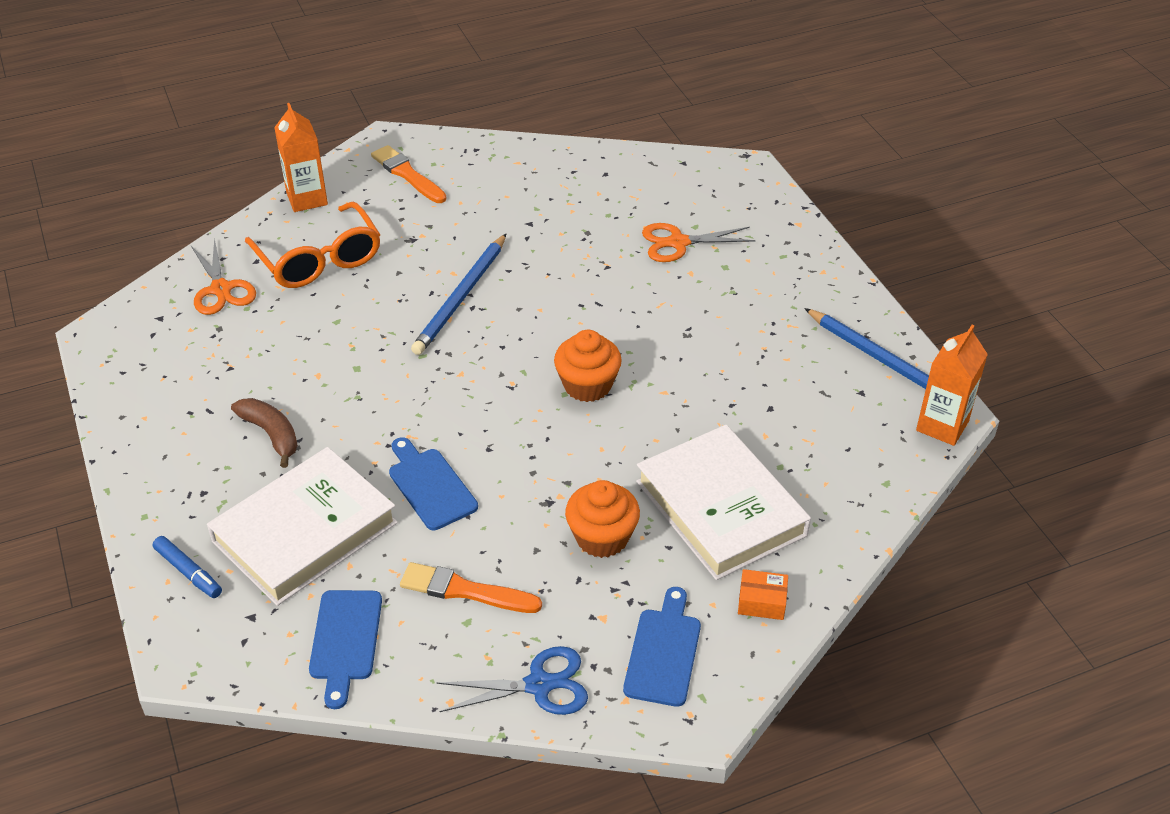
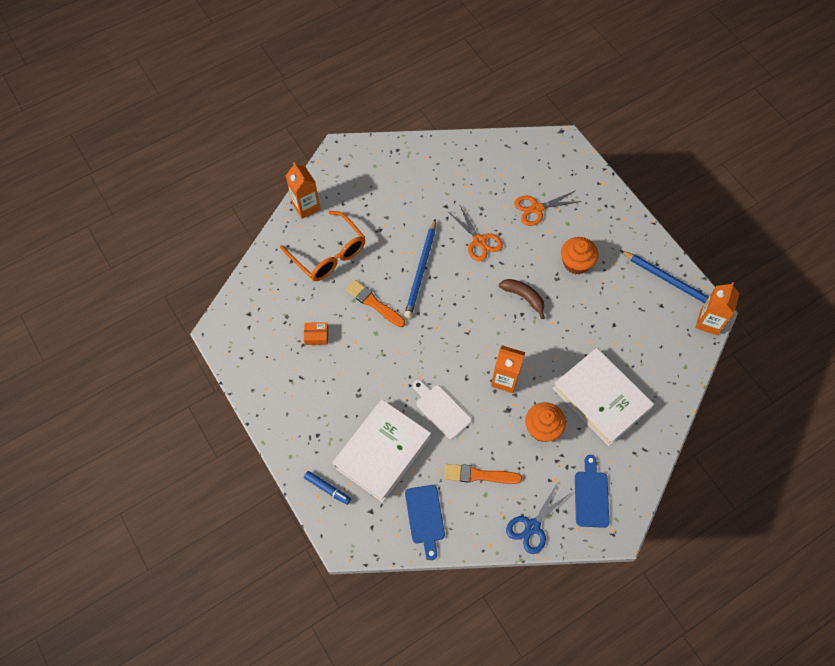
camera: 10 degrees left, 20 degrees up
(221, 289) = (278, 286): orange scissors -> orange scissors (479, 241)
(271, 434) = (342, 389): brown banana -> brown banana (523, 297)
(407, 174) = (361, 177): orange brush -> orange brush (374, 303)
(430, 486) = (441, 409): blue cutting board -> white cutting board
(539, 685) = (532, 527): blue scissors -> blue scissors turned 150 degrees clockwise
(556, 459) = (505, 379): none -> orange carton
(587, 385) = (510, 325): orange cupcake -> orange cupcake (576, 263)
(761, 602) = (635, 455): orange box -> orange box (316, 336)

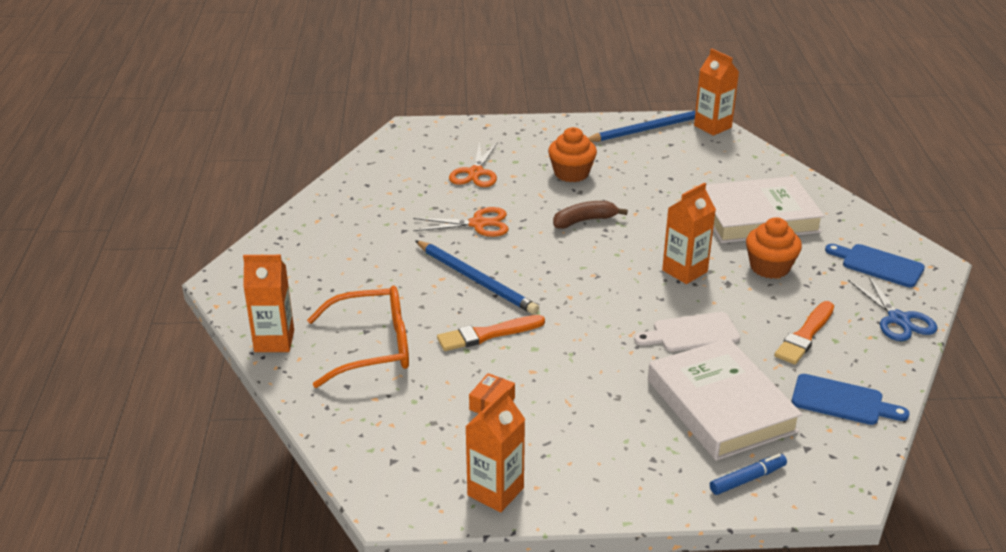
camera: 60 degrees left, 30 degrees down
(252, 371) = (495, 492): none -> orange carton

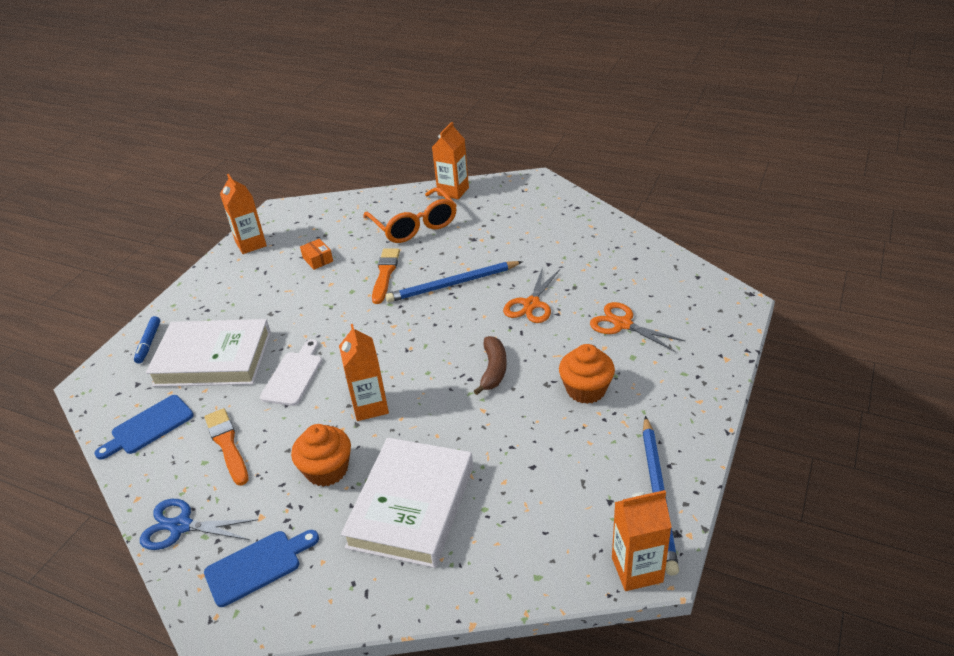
camera: 120 degrees right, 5 degrees up
(373, 347) = (414, 225): orange glasses -> orange glasses turned 45 degrees counterclockwise

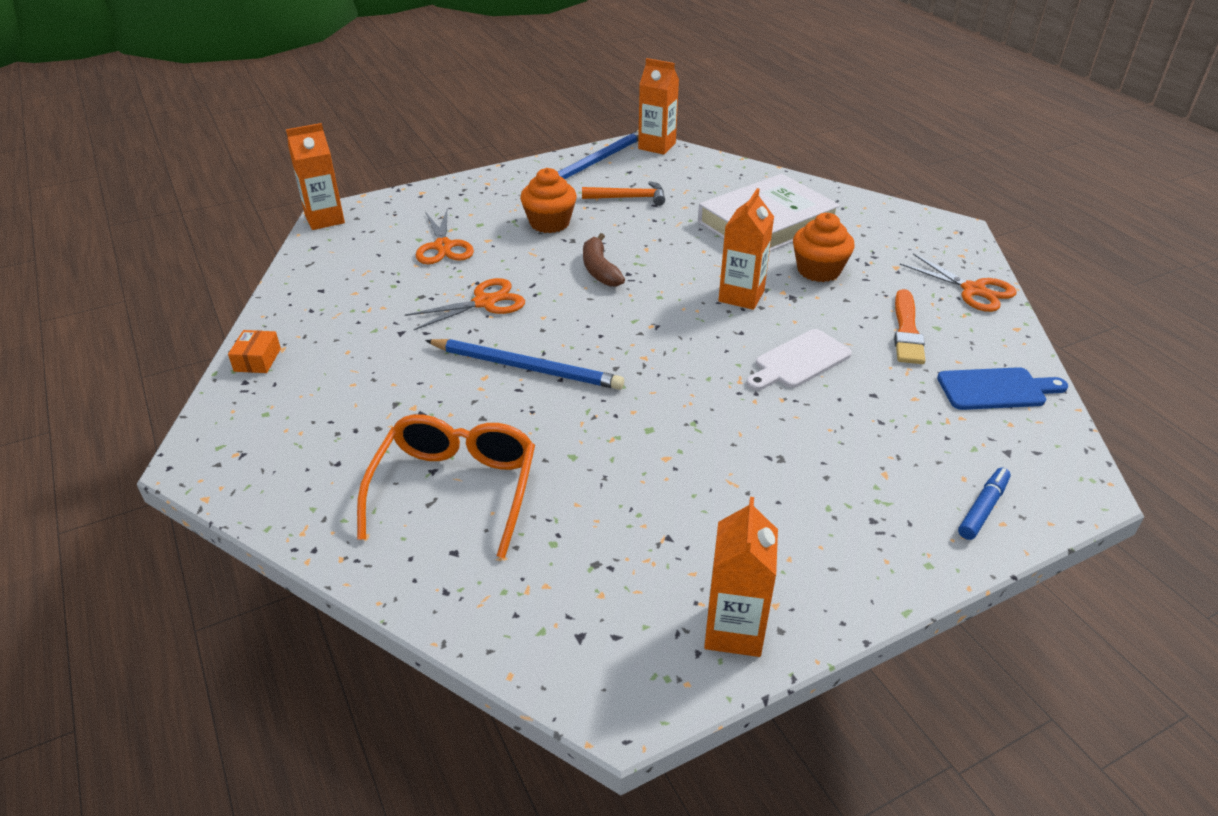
camera: 145 degrees left, 0 degrees up
(181, 526) = (973, 290): blue scissors -> orange scissors
(213, 359) = (890, 432): white book -> none
(257, 566) = (912, 242): blue cutting board -> none
(318, 259) = (649, 514): orange box -> orange box (257, 360)
(385, 274) = (584, 429): orange brush -> none
(453, 191) = (317, 522): orange carton -> orange carton (325, 219)
(493, 370) = (599, 269): brown banana -> brown banana turned 60 degrees counterclockwise
(563, 461) = (629, 198): none -> orange hammer

